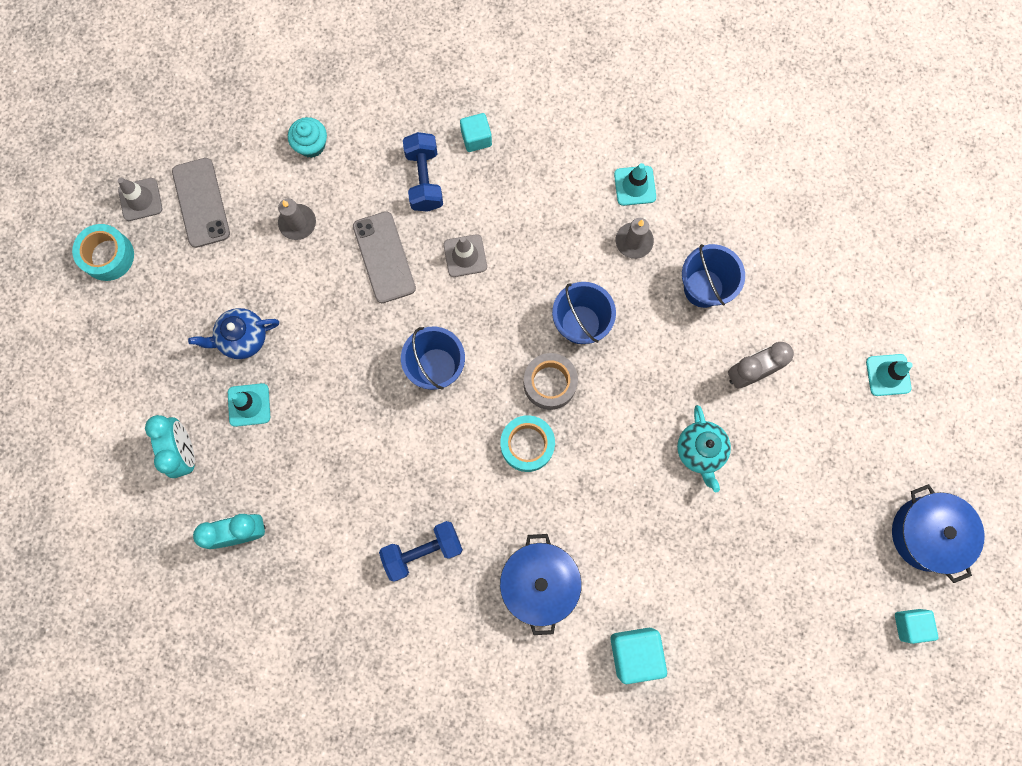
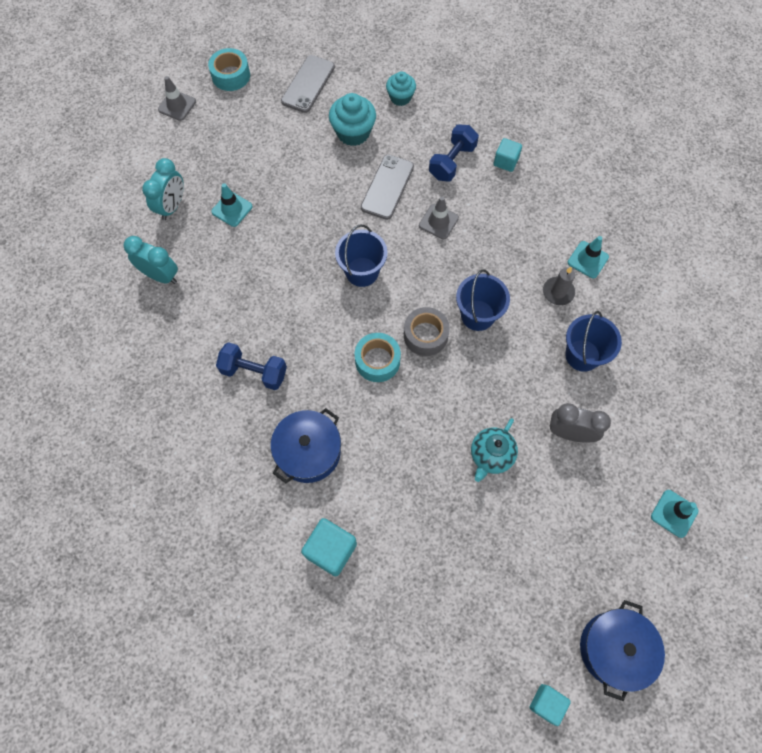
camera: 40 degrees right, 10 degrees down
(140, 199) = (276, 59): grey traffic cone -> grey traffic cone (177, 105)
(243, 338) = (263, 171): blue teapot -> none
(297, 223) = (353, 132): grey candle -> turquoise cupcake

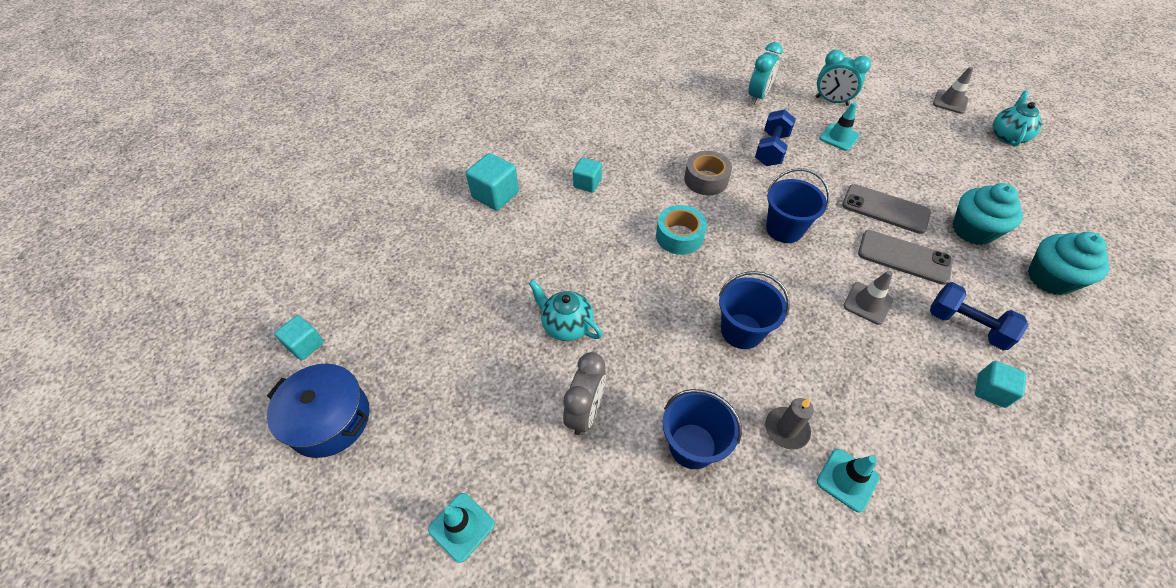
camera: 95 degrees right, 15 degrees down
(231, 75) = (1007, 136): turquoise tape -> turquoise teapot
(254, 372) = (666, 150): blue dumbbell -> blue dumbbell (771, 149)
(308, 84) = (1026, 194): grey phone -> grey phone (885, 209)
(308, 451) = (587, 183): blue pot -> turquoise cube
(400, 97) = (1050, 278): turquoise cupcake -> turquoise cupcake, size x1.53
(425, 335) = (711, 278): grey tape -> grey tape (706, 179)

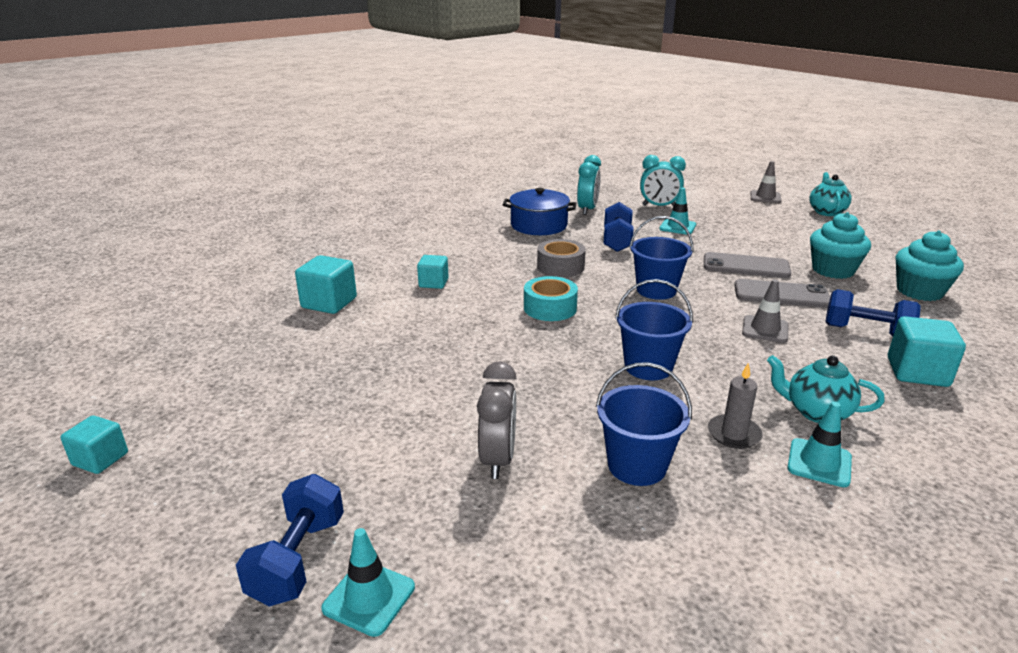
camera: 15 degrees left, 25 degrees down
(329, 419) = (148, 525): blue pot -> blue pot (539, 225)
(422, 478) = (298, 559): none -> blue dumbbell
(566, 325) = (448, 391): turquoise teapot -> turquoise teapot (816, 412)
(991, 391) = (917, 372): turquoise cube -> turquoise cube, size x1.55

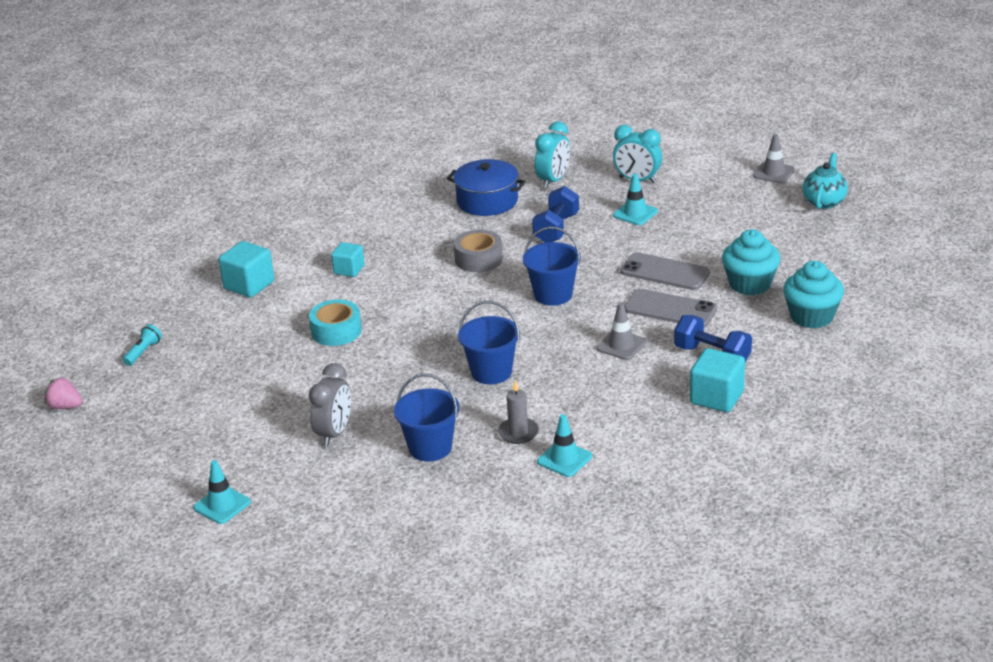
camera: 15 degrees right, 5 degrees up
(100, 459) = (65, 406): turquoise cube -> pink strawberry
(211, 379) = (143, 352): none -> turquoise flashlight
(298, 559) = (185, 481): blue dumbbell -> none
(550, 308) = (442, 307): turquoise tape -> turquoise tape (336, 331)
(816, 412) = (597, 422): turquoise teapot -> none

